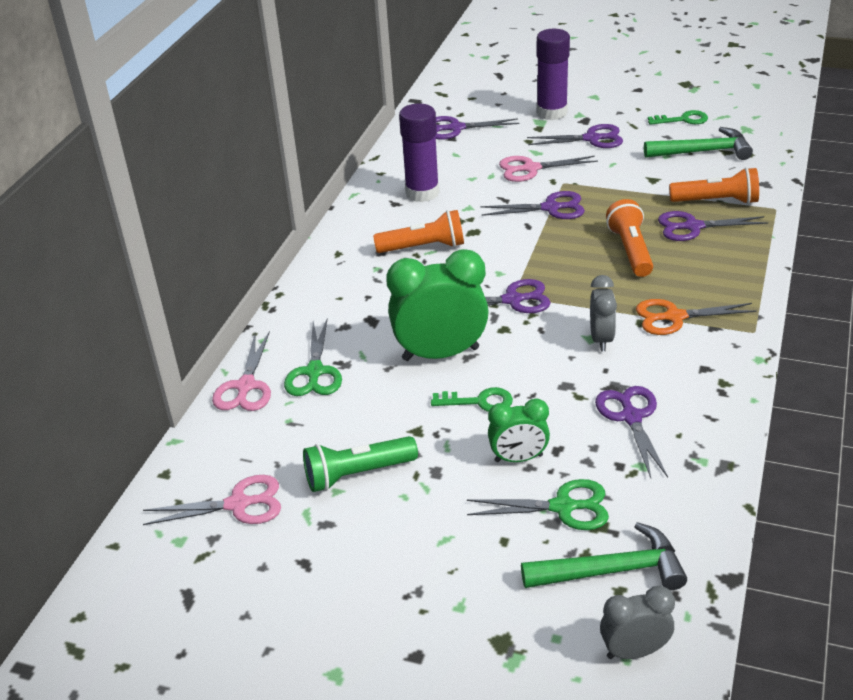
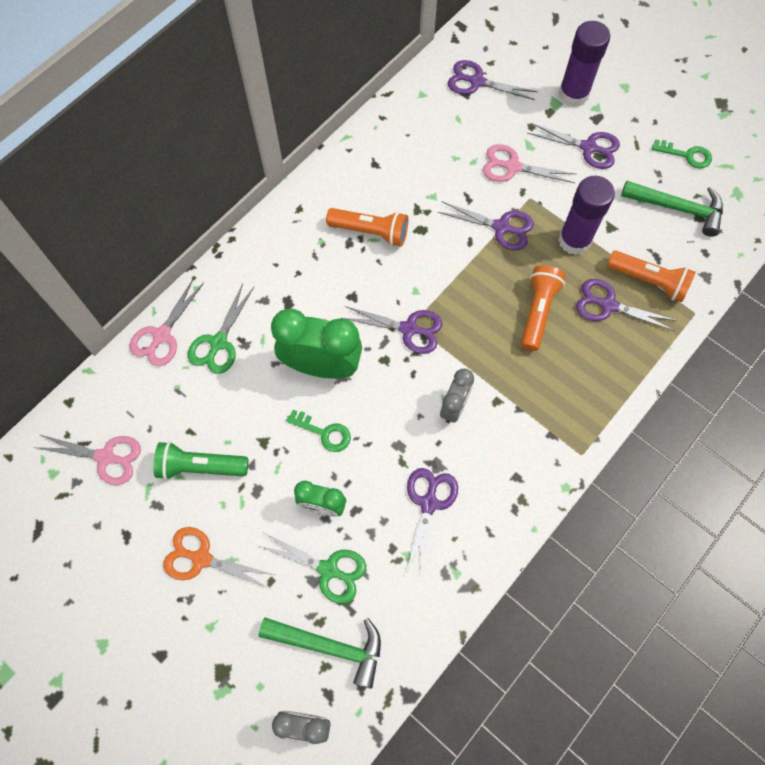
camera: 20 degrees right, 30 degrees up
(422, 193) = (404, 160): purple glue stick -> purple glue stick (574, 240)
(674, 317) = (527, 408): orange scissors -> orange scissors (201, 558)

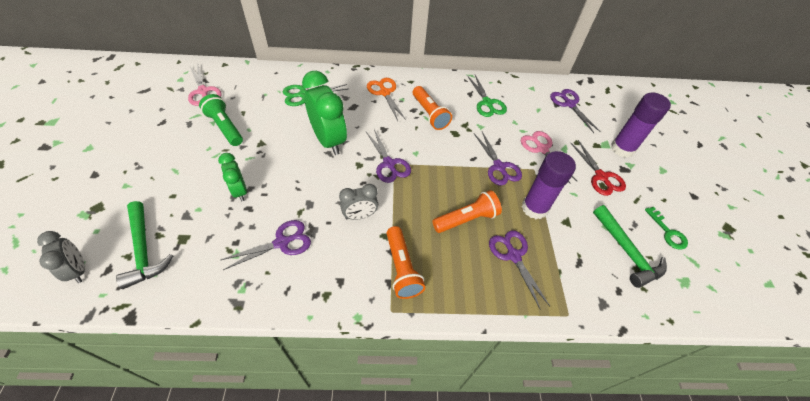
camera: 45 degrees right, 15 degrees down
(162, 335) = (289, 74): pink scissors -> none
(201, 558) = (168, 158): orange scissors -> orange scissors (384, 93)
(324, 433) = (288, 165): green key -> none
(328, 570) = (198, 218): green scissors -> green scissors (487, 103)
(588, 147) = (601, 177): purple scissors -> red scissors
(649, 281) = (557, 269): orange flashlight -> orange flashlight (402, 268)

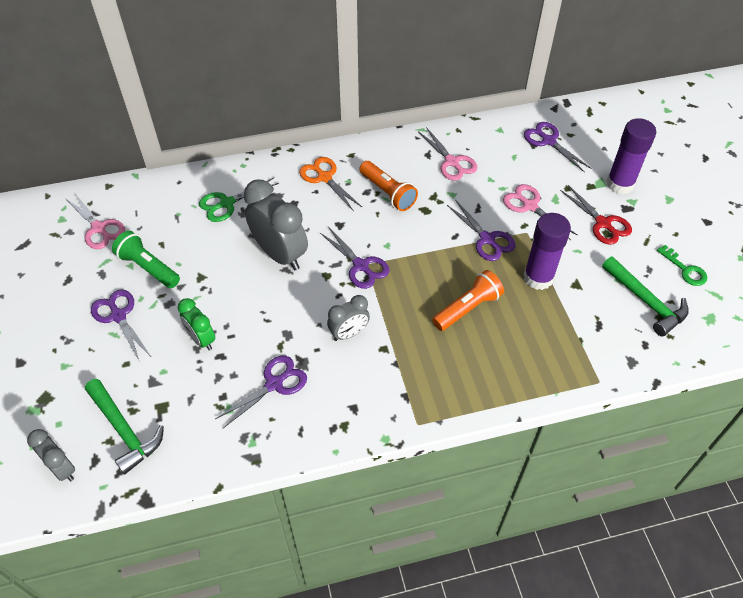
camera: 10 degrees left, 0 degrees up
(329, 140) = (280, 254): green clock -> grey clock
(402, 268) = (415, 378): orange flashlight -> none
(487, 103) = (452, 162): green scissors -> pink scissors
(513, 255) = (528, 335): purple scissors -> purple scissors (118, 316)

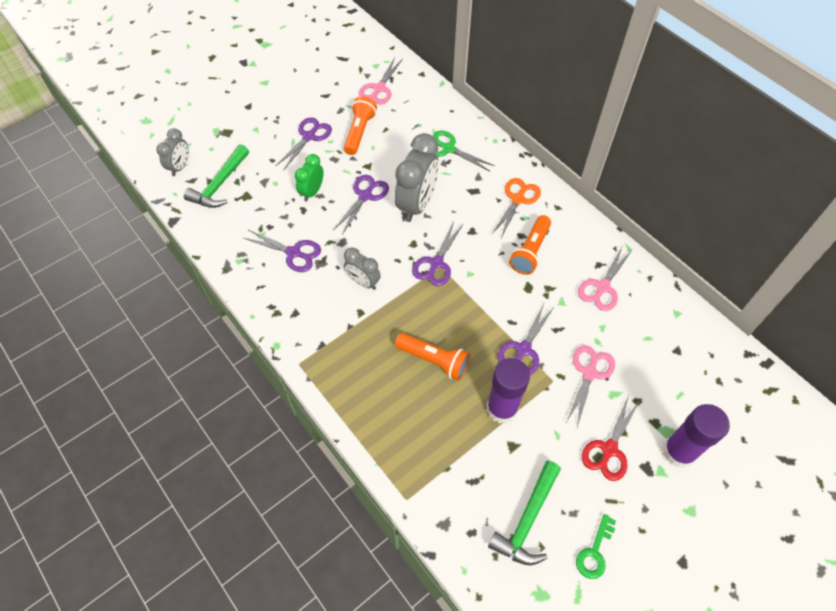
camera: 65 degrees right, 5 degrees up
(148, 268) = (359, 132): green flashlight -> orange flashlight
(548, 141) = (693, 363): purple scissors -> purple scissors (365, 196)

